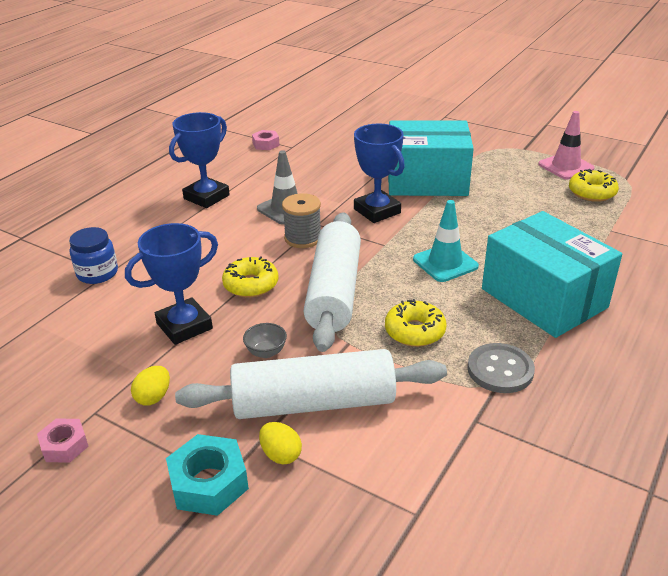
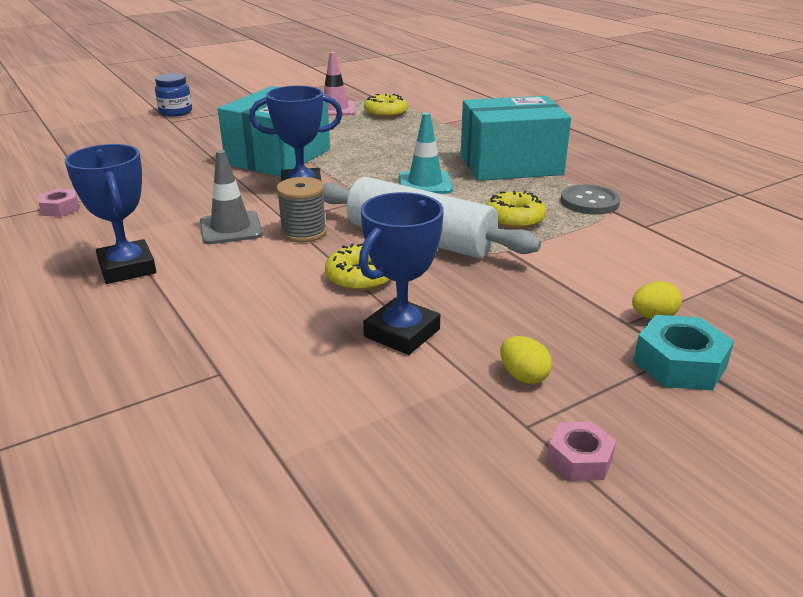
camera: 65 degrees left, 5 degrees down
(97, 273) = (209, 381): blue jar -> blue jar (176, 112)
(184, 326) = (402, 333): blue trophy -> blue trophy turned 45 degrees clockwise
(266, 352) = (491, 293): grey bowl -> none
(314, 403) = (587, 285): white rolling pin -> none

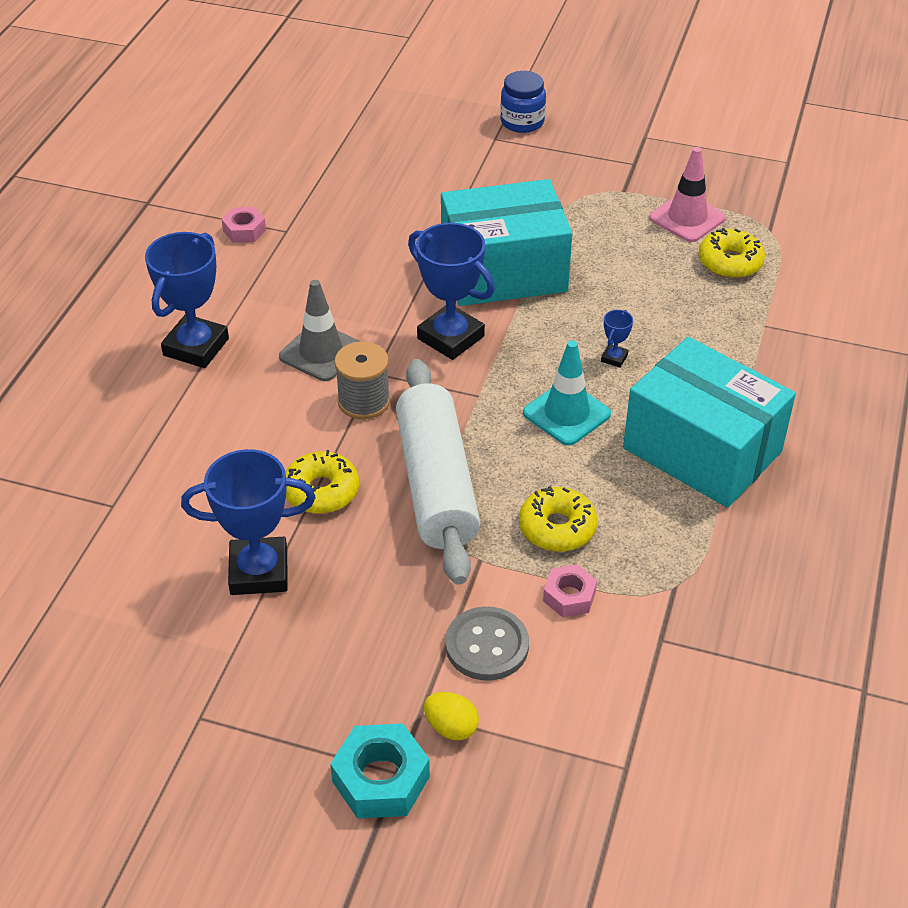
camera: 50 degrees right, 15 degrees up
(403, 158) = (614, 358): none -> blue trophy
(523, 376) = (265, 682): yellow egg -> none
(579, 459) = (184, 768): pink nut -> pink nut (569, 596)
(589, 202) = (673, 565): grey button -> grey button (487, 645)

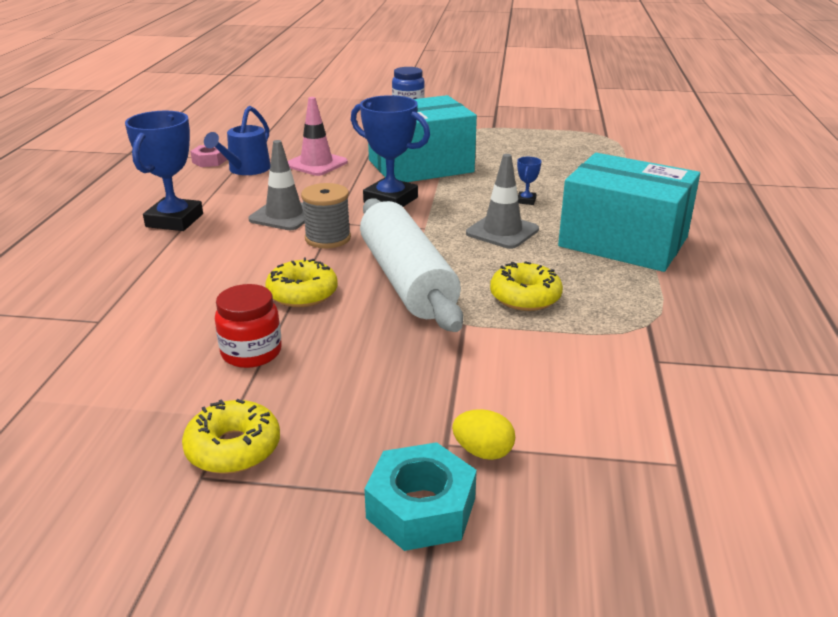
camera: 10 degrees left, 15 degrees down
(259, 572) = (251, 352): blue trophy -> red jar
(286, 255) = (245, 170): none -> blue watering can
(487, 645) = (494, 383): grey button -> none
(566, 413) = (502, 231): turquoise traffic cone -> grey traffic cone
(569, 596) = (557, 340): pink nut -> none
(687, 218) = (545, 135): pink traffic cone -> pink traffic cone (316, 164)
(730, 262) = (587, 151): yellow donut -> yellow donut (233, 448)

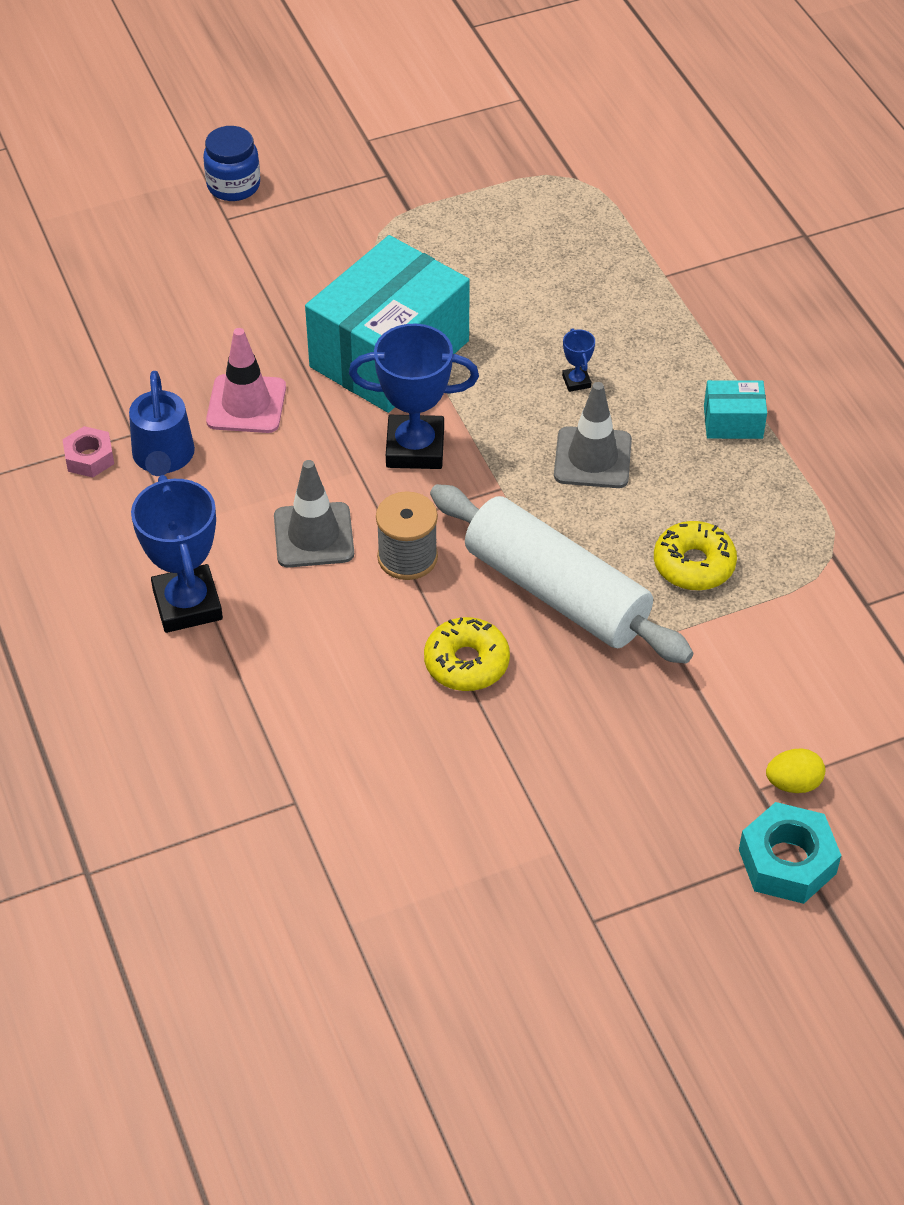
camera: 30 degrees left, 20 degrees up
(233, 448) = (591, 881): yellow donut -> none
(251, 352) = (497, 768): red jar -> none
(623, 242) = (733, 422): turquoise box -> turquoise box, size x0.42

